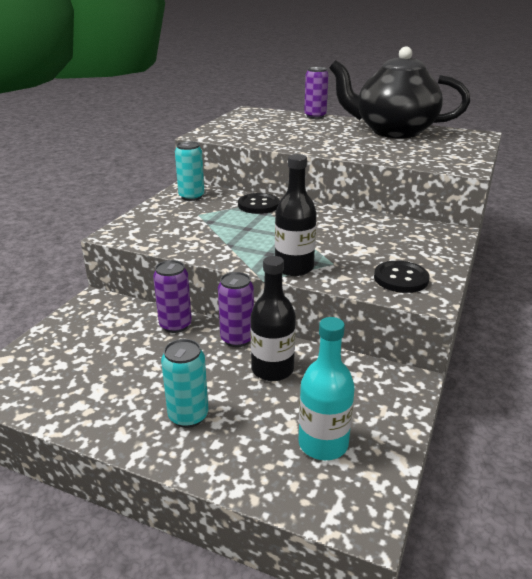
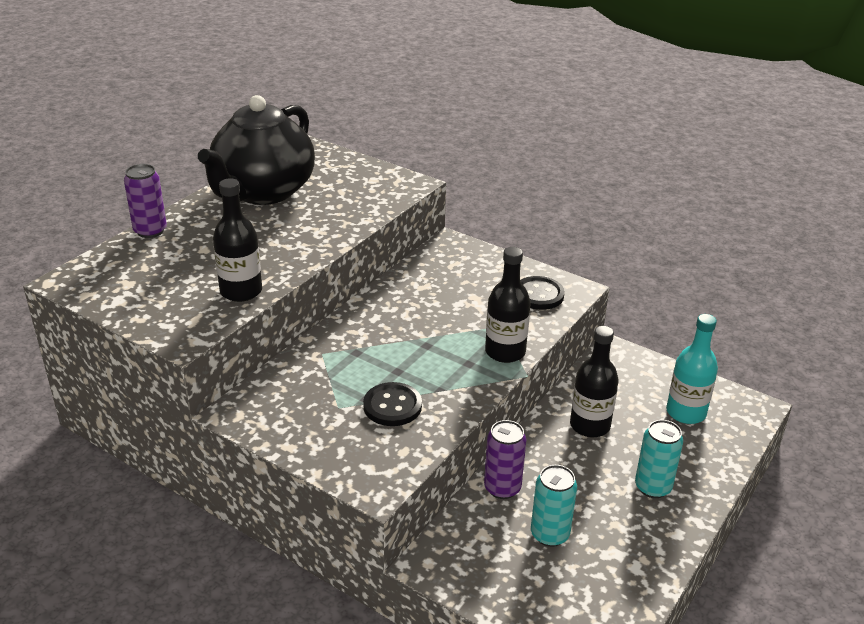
camera: 80 degrees left, 5 degrees up
(191, 197) = (272, 409): turquoise can -> turquoise can (549, 534)
(237, 339) = (536, 443): purple can -> none
(258, 205) = (330, 353): black button -> black button (392, 406)
(260, 140) = (241, 291): none -> black bottle

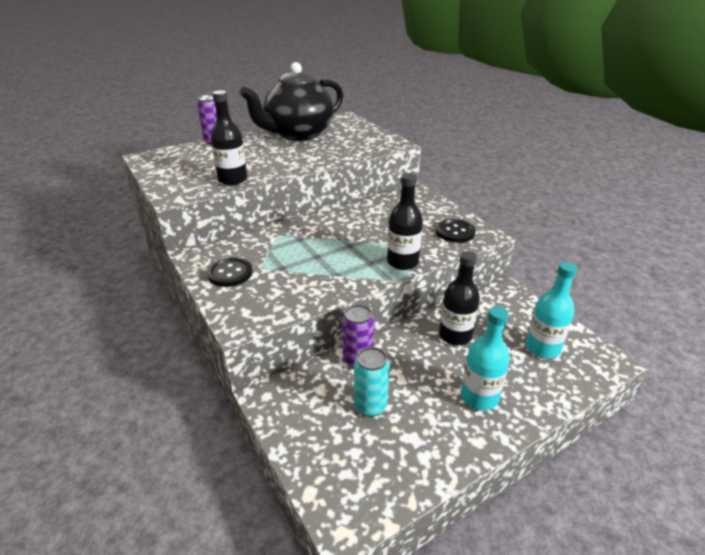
camera: 25 degrees right, 0 degrees up
(392, 406) = (295, 276): black button -> black button (230, 273)
(653, 487) = (479, 397): turquoise can -> turquoise bottle

